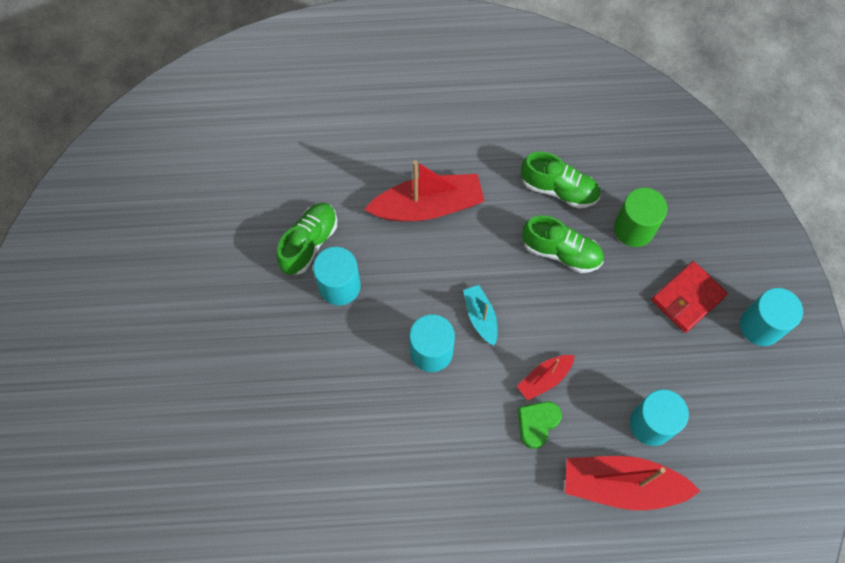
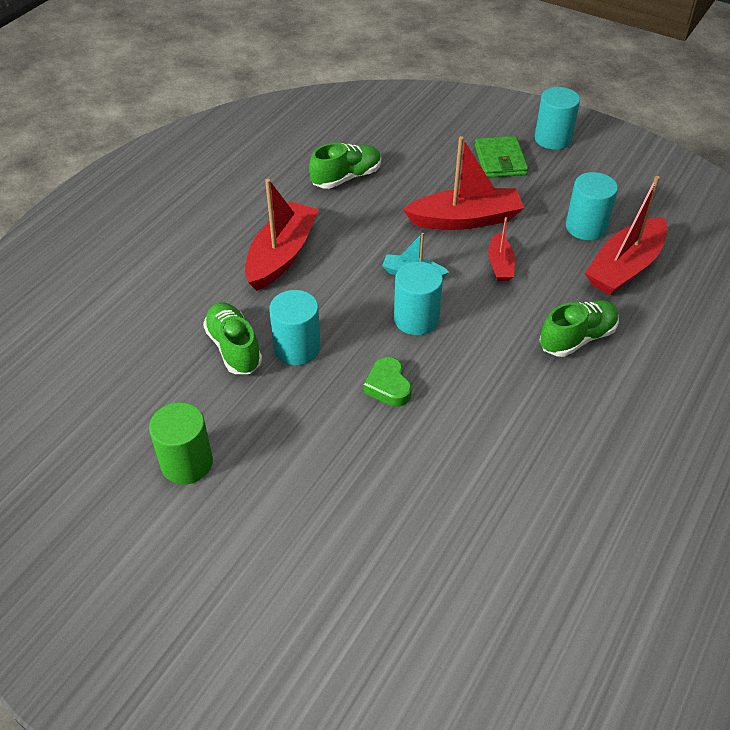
camera: 55 degrees left, 20 degrees down
(537, 424) = (535, 288): green heart -> green heart (388, 386)
(561, 252) = (400, 202): green shoe -> green shoe (577, 338)
(580, 317) = (465, 219): none -> red boat
(634, 228) = (419, 158): green cylinder -> green cylinder (187, 463)
(687, 298) = (500, 160): red wallet -> green wallet

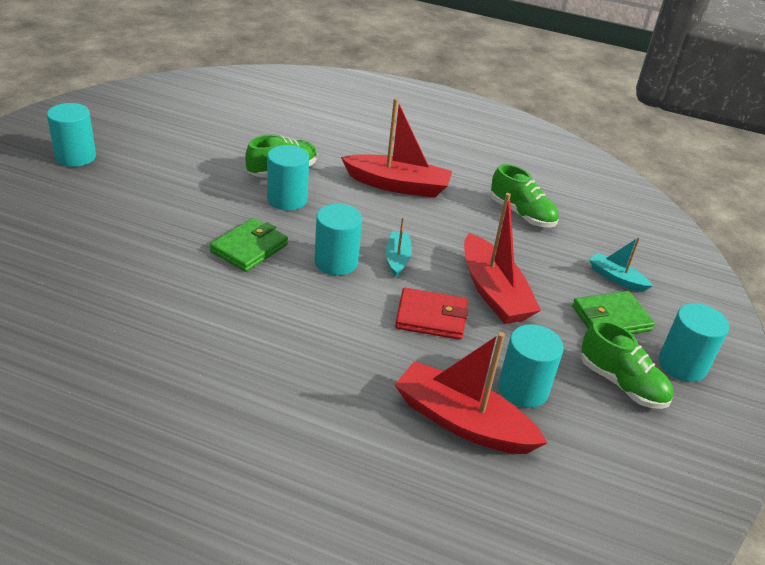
camera: 75 degrees right, 10 degrees down
(156, 569) = (76, 157): none -> turquoise cylinder
(187, 463) = (166, 160): green cylinder -> none
(388, 386) = (249, 248): green heart -> green wallet
(447, 144) = (616, 278): none -> turquoise boat
(500, 265) = (431, 317): red boat -> red wallet
(577, 338) = (332, 374): green shoe -> green shoe (621, 383)

